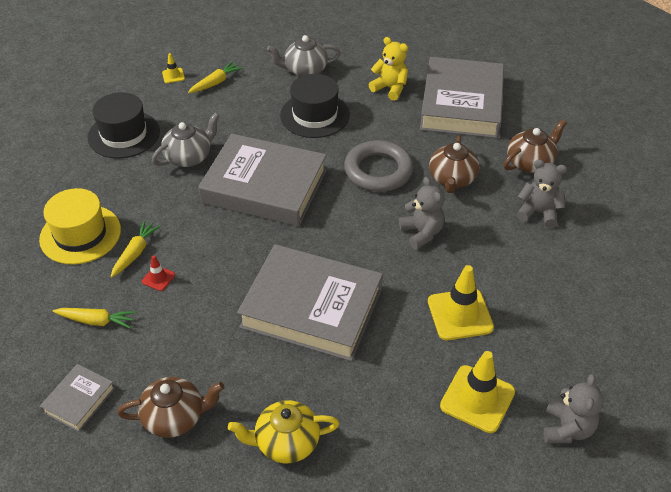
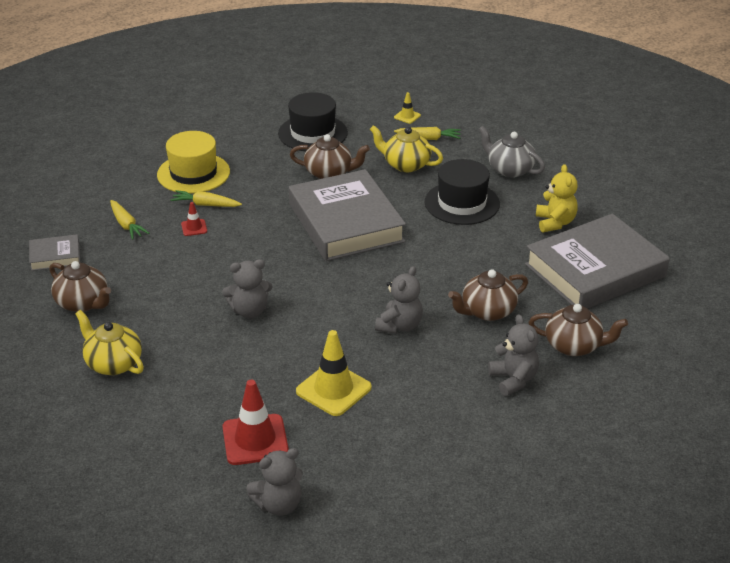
camera: 50 degrees right, 10 degrees down
(135, 252) = (205, 205): yellow carrot -> yellow carrot turned 150 degrees counterclockwise
(189, 157) = (329, 173): grey teapot -> brown teapot
(232, 113) = (405, 165): none -> yellow teapot
(312, 308) = (249, 311): grey book -> grey teddy bear
(378, 171) = (442, 268): grey ring -> none
(477, 399) = (255, 440): yellow traffic cone -> red traffic cone

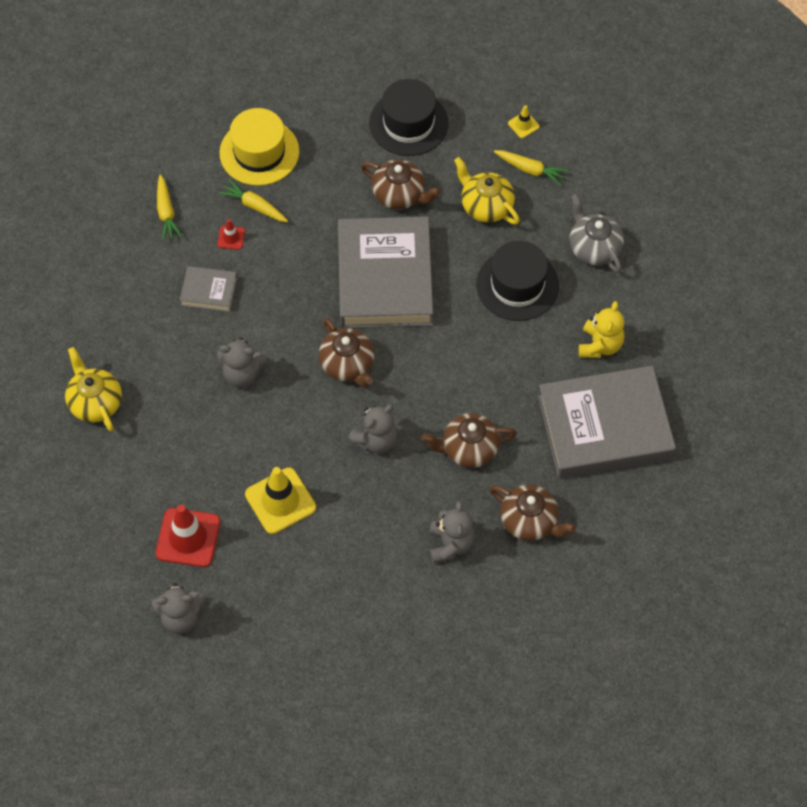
camera: 20 degrees right, 25 degrees up
(55, 256) = (84, 238): grey book -> grey book (209, 291)
(83, 303) = (92, 313): brown teapot -> brown teapot (348, 365)

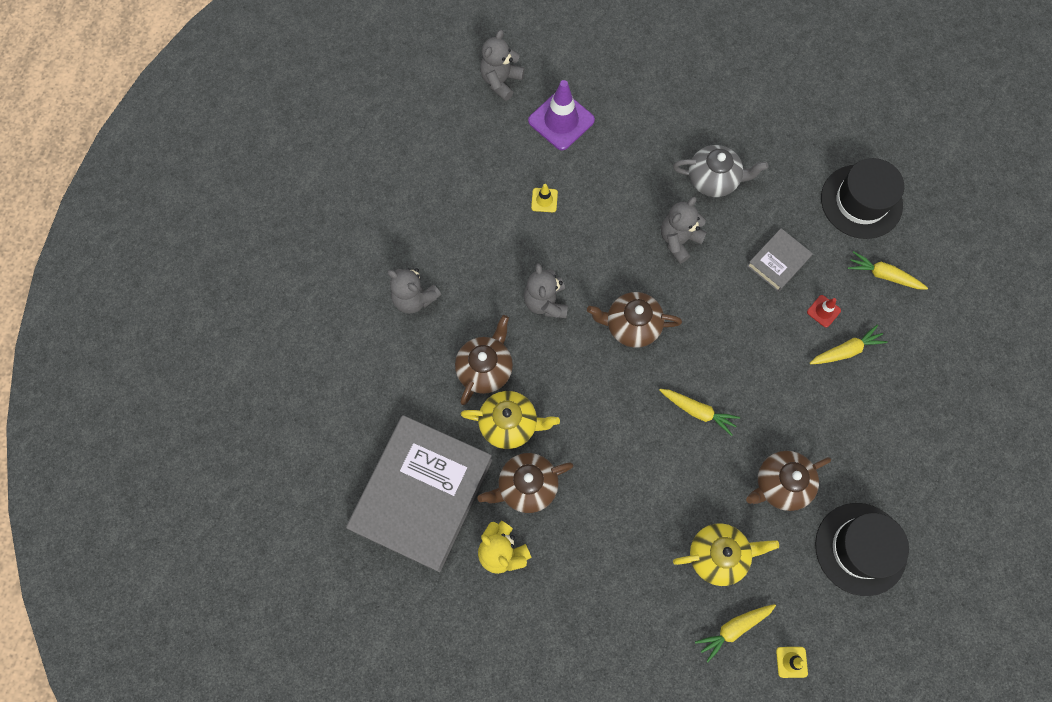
camera: 125 degrees right, 10 degrees up
(95, 402) = (726, 122): yellow teapot -> yellow teapot (510, 424)
(188, 537) = (561, 120): red traffic cone -> purple traffic cone
(259, 152) = (906, 390): yellow hat -> none
(280, 501) = (544, 200): yellow traffic cone -> yellow traffic cone, size x0.48
(385, 278) = (698, 411): grey book -> yellow carrot
(517, 285) = (614, 522): black hat -> black hat (861, 201)
(530, 521) = (387, 371): brown teapot -> brown teapot (526, 486)
(593, 247) = (606, 624): grey teapot -> grey teapot (714, 179)

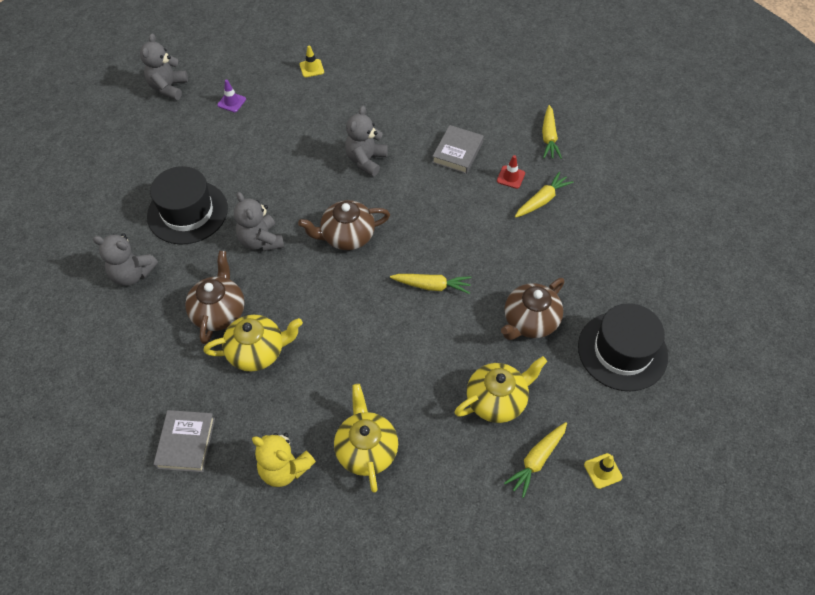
camera: 20 degrees left, 15 degrees down
(422, 494) = (186, 443): grey book -> grey book, size x0.44
(526, 486) = (291, 401): brown teapot -> none
(544, 200) = (235, 163): yellow traffic cone -> yellow traffic cone (311, 68)
(561, 120) = (231, 102): purple traffic cone -> purple traffic cone, size x0.48
(580, 560) = (366, 449): none -> yellow teapot
(714, 179) = (380, 109): grey teapot -> none
(861, 201) = (508, 92): black hat -> black hat (187, 212)
(883, 275) = (549, 137): yellow carrot -> yellow carrot turned 90 degrees counterclockwise

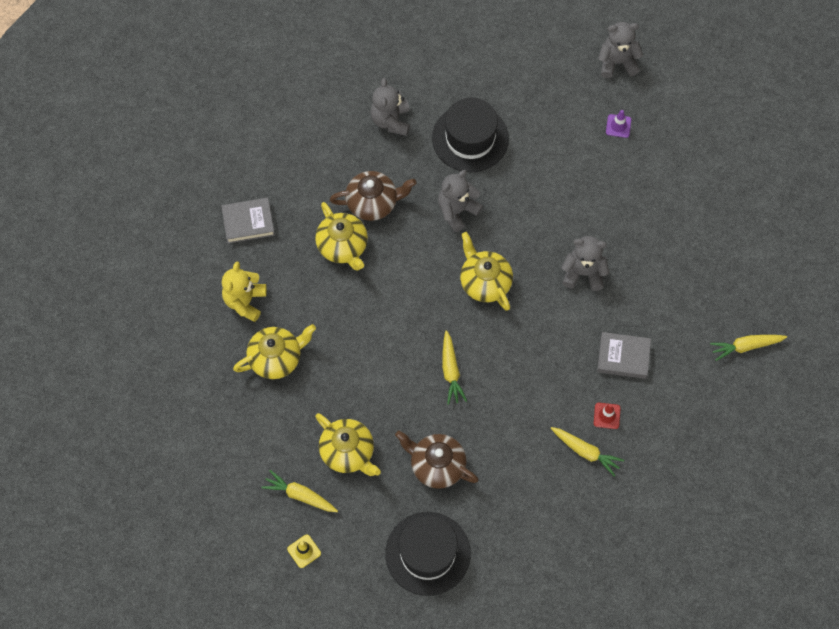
camera: 75 degrees right, 10 degrees up
(311, 68) = (693, 184): yellow traffic cone -> none
(347, 236) = (484, 282): brown teapot -> yellow teapot
(549, 137) = (675, 444): yellow carrot -> yellow carrot (745, 346)

